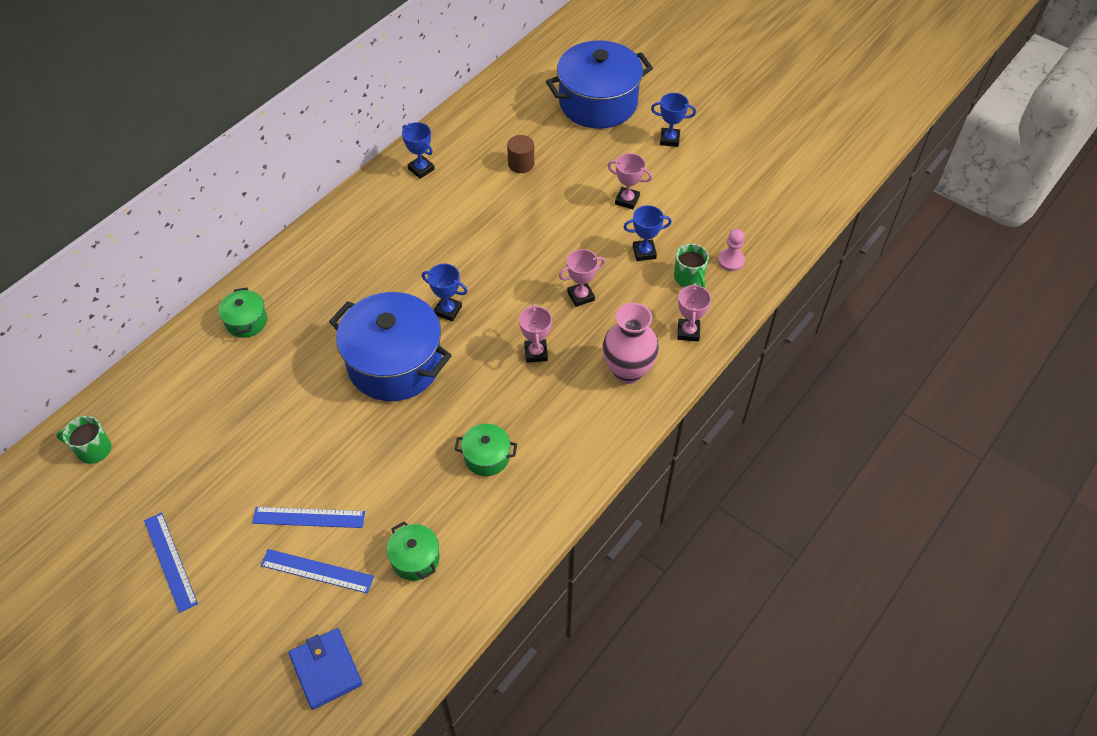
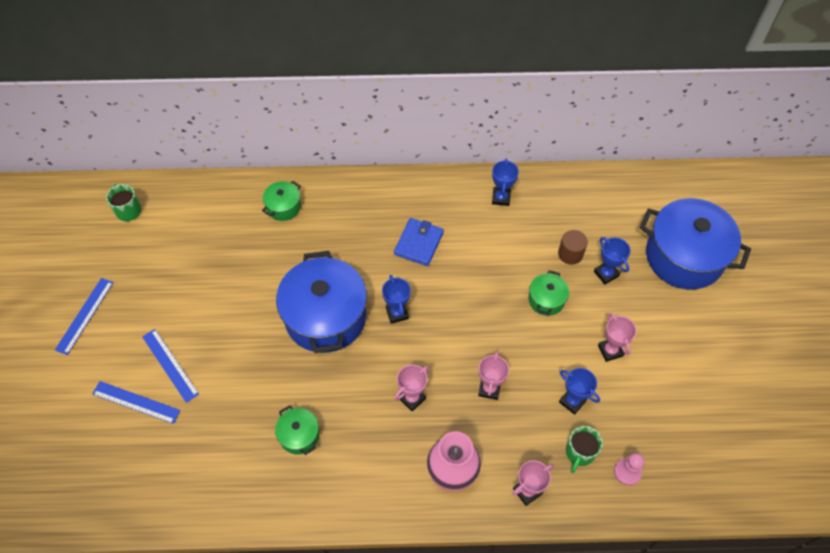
camera: 50 degrees right, 5 degrees up
(317, 571) = (136, 402): blue ruler -> blue ruler turned 45 degrees counterclockwise
(326, 669) = (72, 465): blue wallet -> blue wallet (418, 243)
(415, 559) = (187, 454): green pot -> green pot (546, 300)
(581, 296) = (489, 389): pink trophy -> pink trophy turned 75 degrees clockwise
(669, 139) = (702, 334): blue trophy -> blue trophy (606, 274)

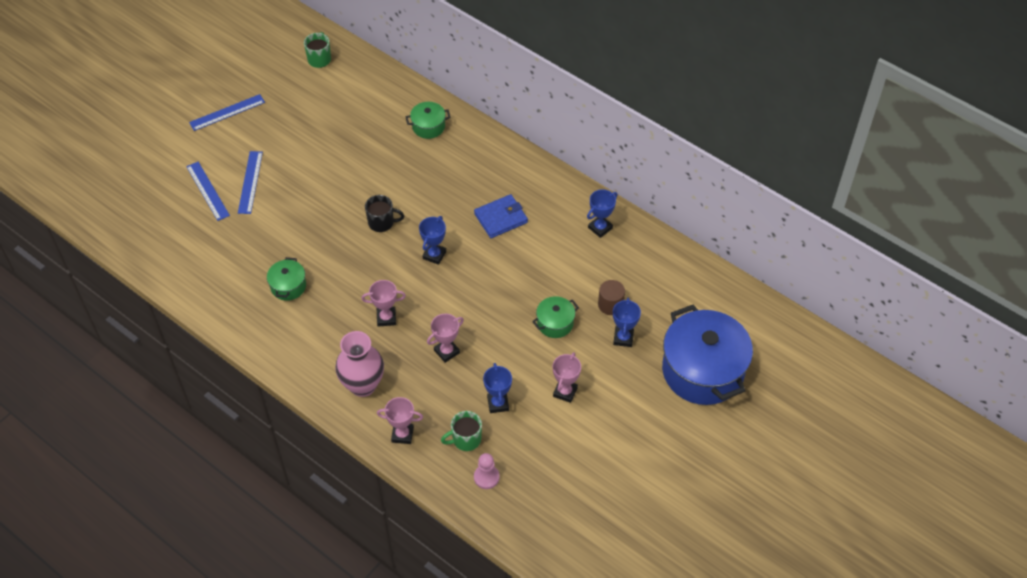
camera: 40 degrees right, 5 degrees down
(325, 317) = (382, 223): blue pot -> black mug

